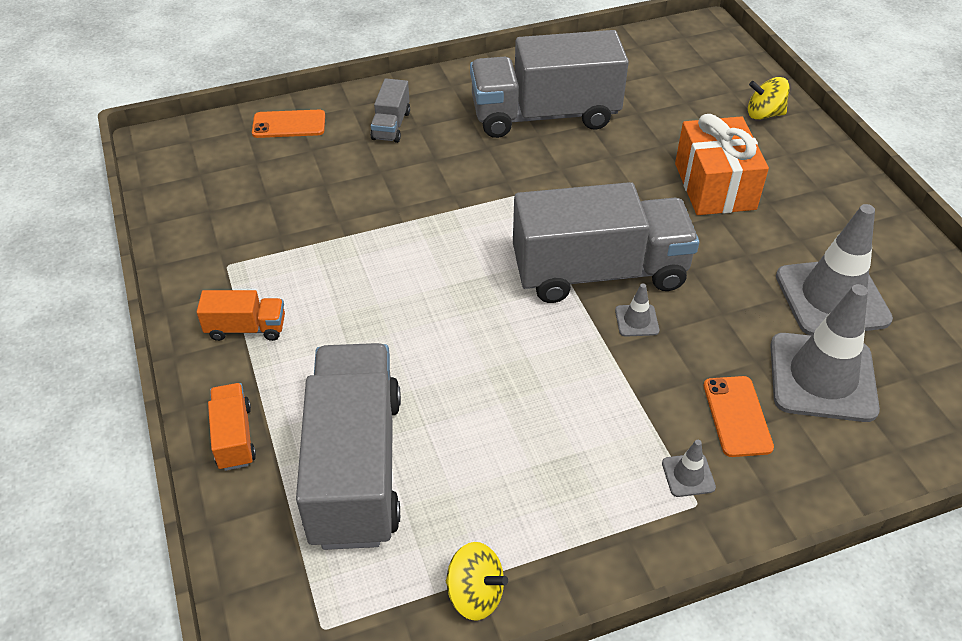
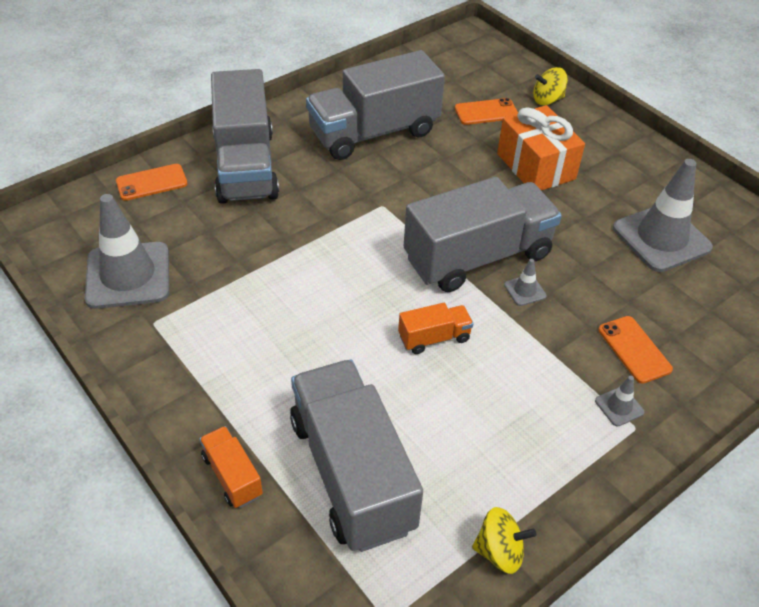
camera: 20 degrees left, 0 degrees up
(246, 328) = (198, 376): orange truck -> orange truck (434, 338)
(391, 125) = (245, 166): grey truck -> grey truck, size x2.27
(684, 115) = (486, 112): none -> orange phone
(822, 377) = (682, 303): grey traffic cone -> grey traffic cone (128, 275)

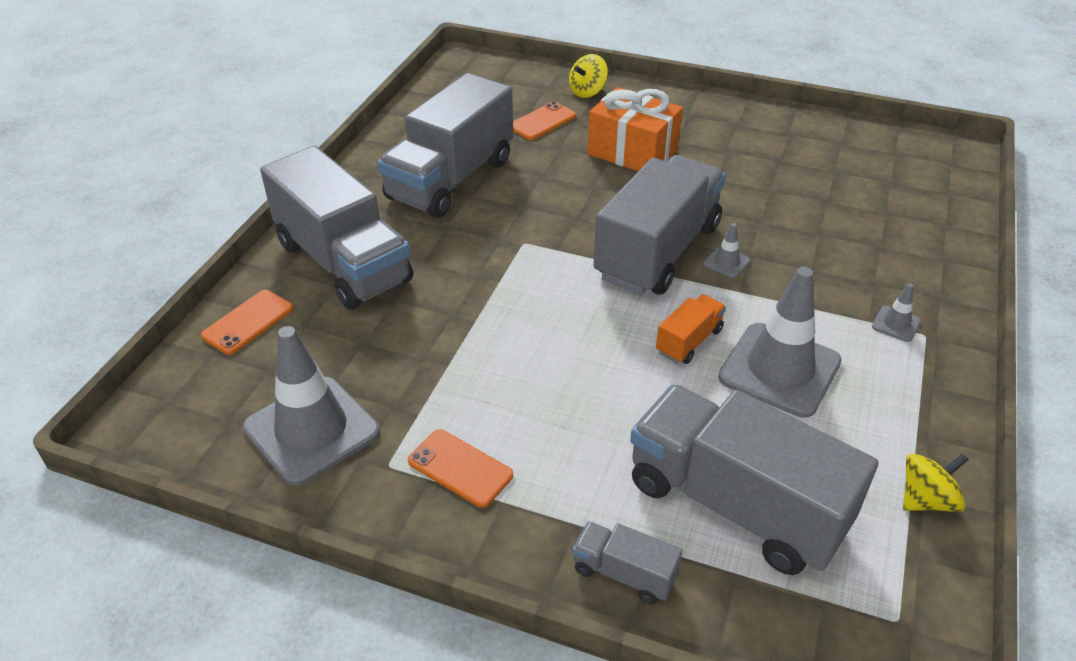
camera: 30 degrees left, 5 degrees down
(232, 476) = (624, 573): orange truck -> grey truck
(634, 349) = (861, 271): orange phone -> orange phone (460, 468)
(661, 238) = (793, 170): grey traffic cone -> grey traffic cone (779, 370)

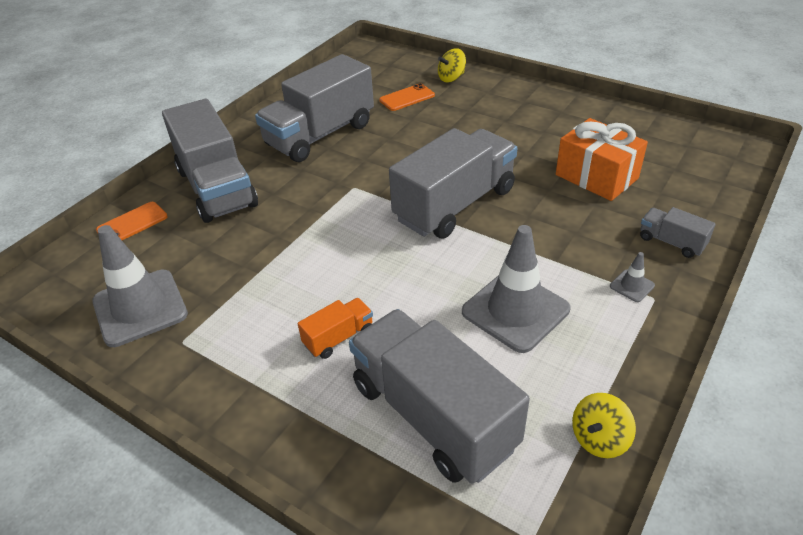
camera: 15 degrees right, 0 degrees up
(460, 468) = (232, 352): orange phone -> none
(624, 573) = (320, 456): grey truck -> grey truck (671, 242)
(632, 152) = (467, 126): orange gift -> orange gift (596, 176)
(689, 341) = (450, 278): orange truck -> orange truck (338, 338)
(726, 262) = (507, 219): grey traffic cone -> none
(926, 500) = (599, 439): yellow spinning top -> yellow spinning top turned 150 degrees clockwise

